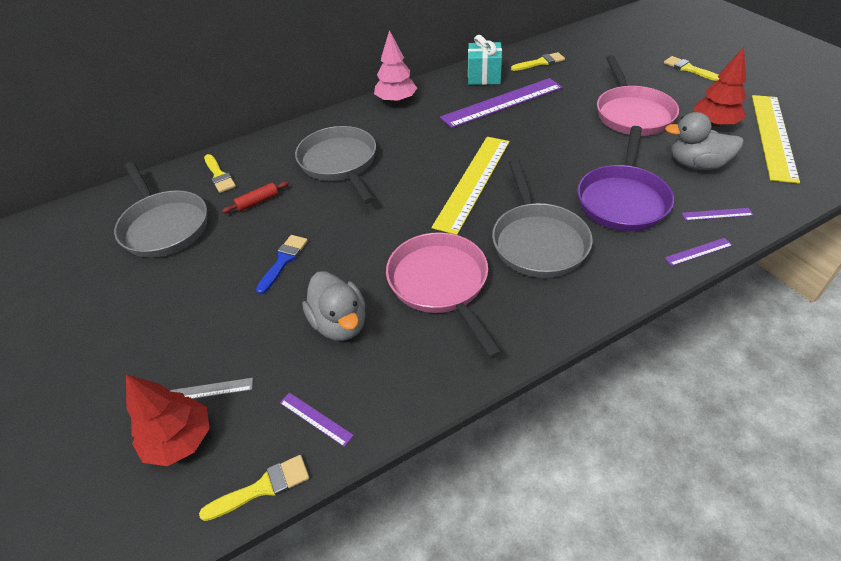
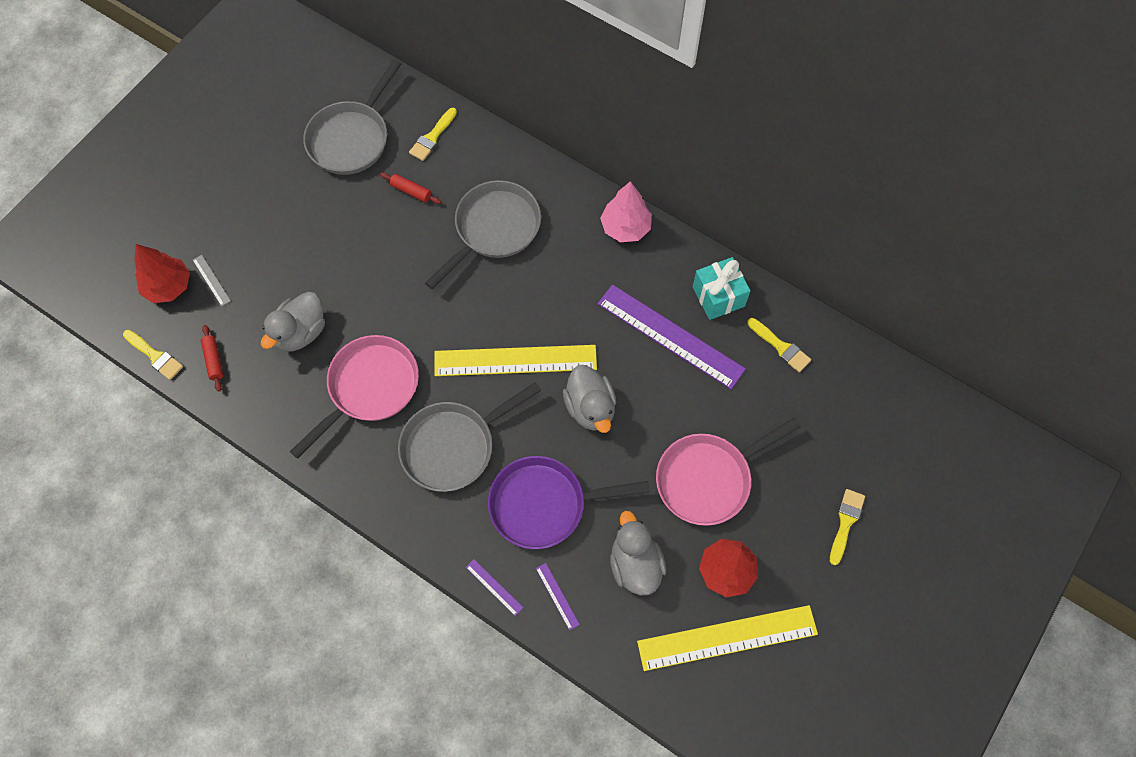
camera: 60 degrees right, 20 degrees up
(283, 261) = (349, 254): blue brush -> none
(315, 418) = (214, 360): purple ruler -> red rolling pin
(542, 153) = (590, 408): none -> grey duck

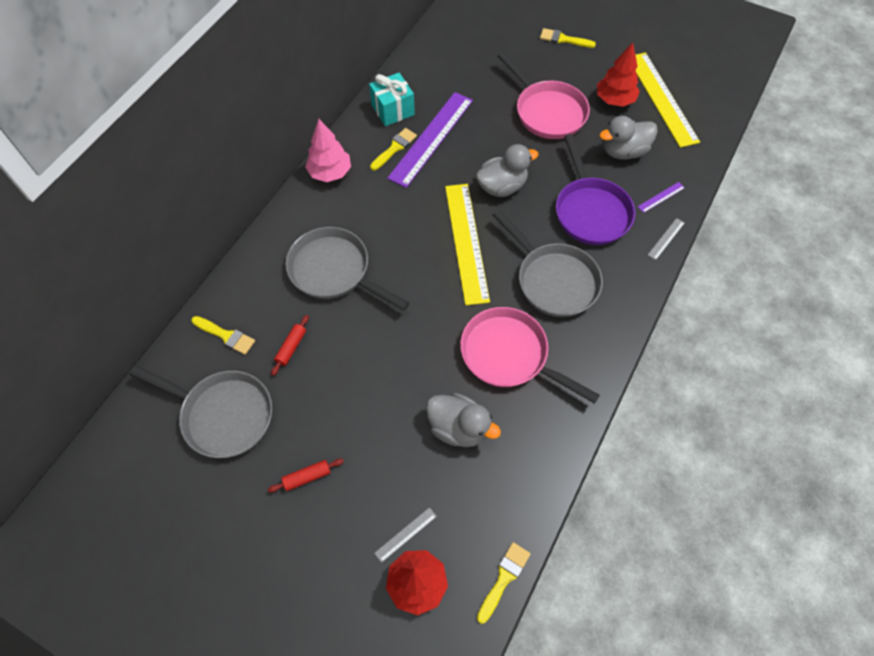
camera: 95 degrees left, 5 degrees down
(214, 360) = (500, 511): red rolling pin -> red rolling pin (307, 477)
(494, 587) = (666, 238): purple ruler -> grey ruler
(781, 347) = (433, 73): yellow brush -> yellow brush (395, 148)

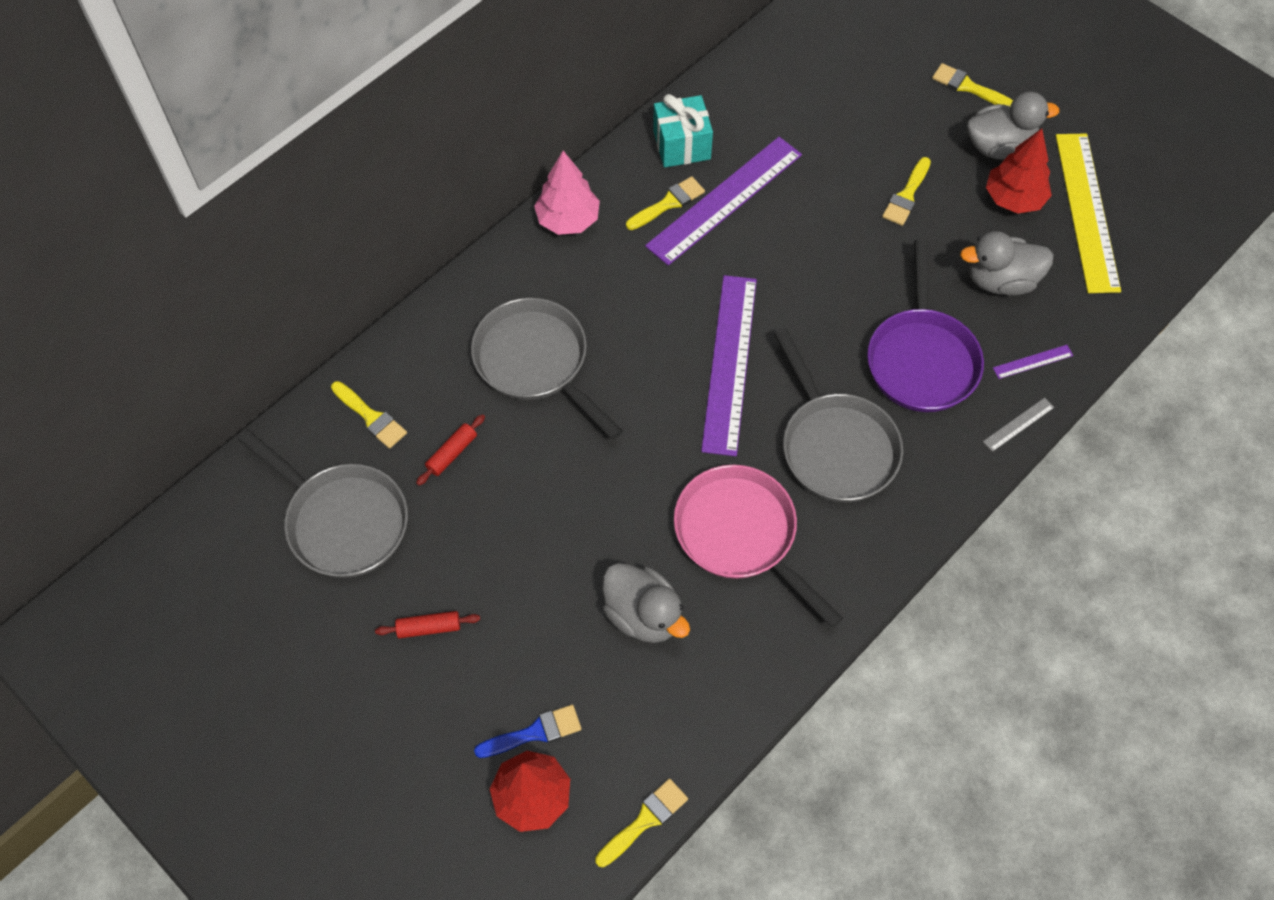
camera: 15 degrees right, 0 degrees up
(405, 534) = (534, 732): grey ruler -> blue brush
(466, 242) = (729, 363): yellow ruler -> purple ruler
(502, 186) = (804, 294): grey duck -> grey duck (999, 146)
(547, 112) = (906, 195): pink pan -> yellow brush

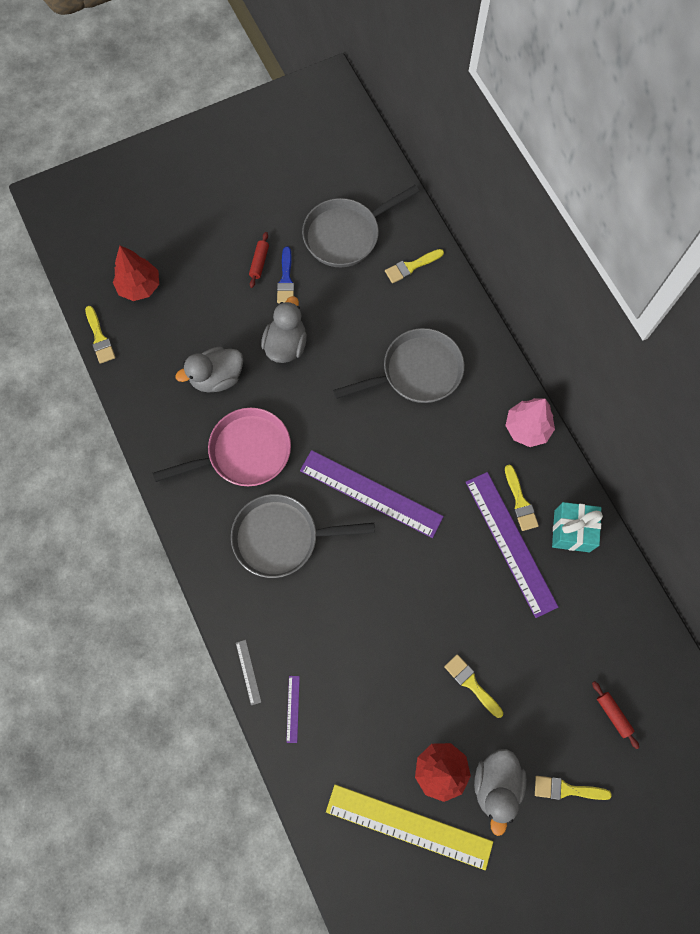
camera: 110 degrees right, 10 degrees up
(452, 453) = (368, 304): red rolling pin -> red rolling pin (613, 714)
(534, 732) = (174, 298): blue brush -> blue brush (286, 280)
(921, 359) = (325, 627): purple pan -> none
(968, 87) = (566, 789): yellow brush -> yellow brush turned 135 degrees counterclockwise
(1000, 280) = (369, 720): grey duck -> grey duck (286, 345)

